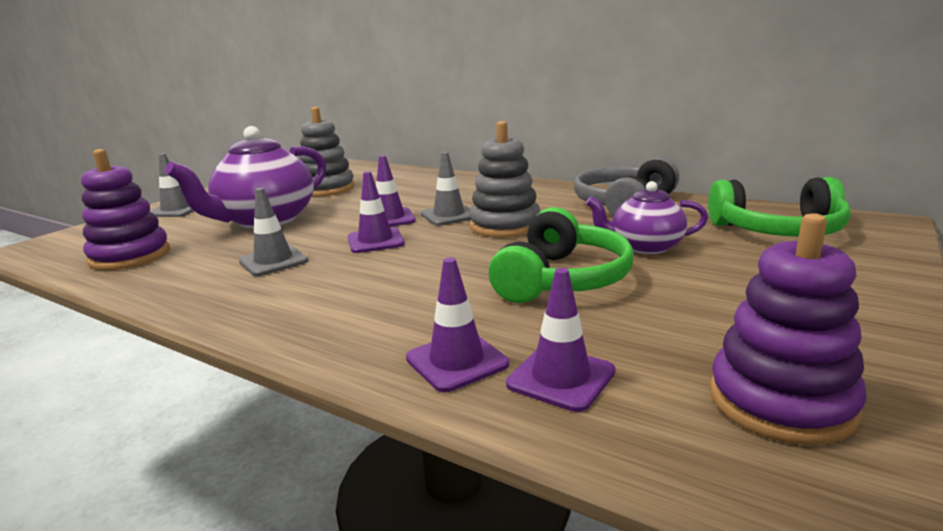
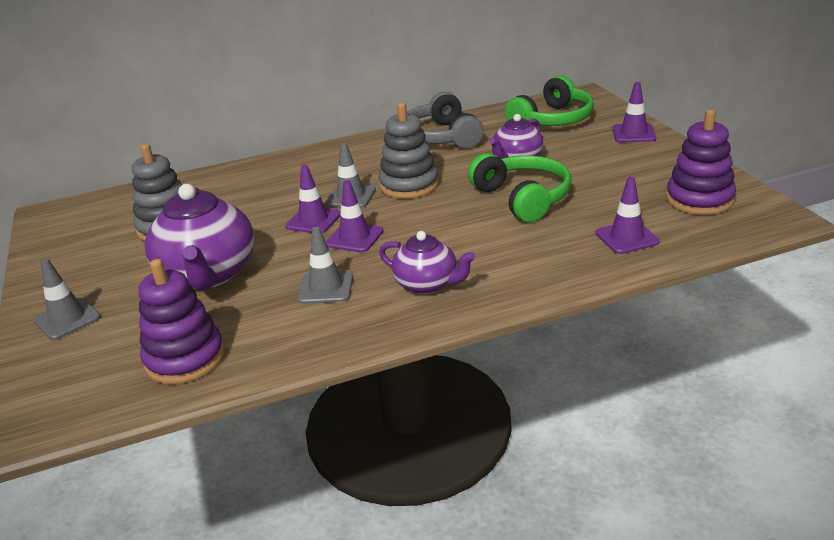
camera: 50 degrees left, 10 degrees up
(314, 298) = (427, 284): none -> purple teapot
(457, 361) = (577, 259): purple traffic cone -> purple traffic cone (633, 133)

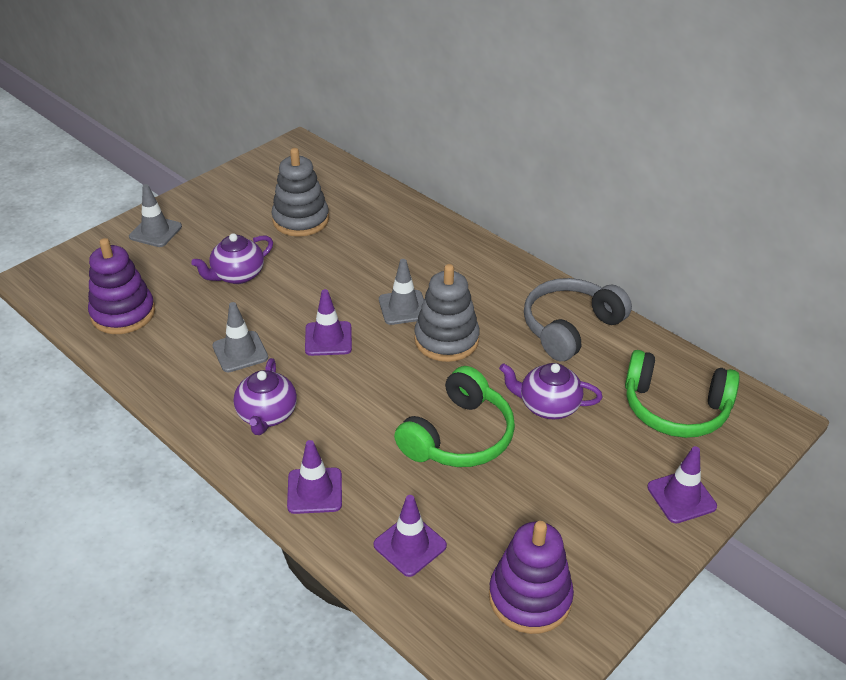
camera: 60 degrees right, 10 degrees up
(208, 275) = (237, 275): purple teapot -> purple teapot, size x0.58
(313, 220) = (348, 300): purple traffic cone -> purple traffic cone (314, 491)

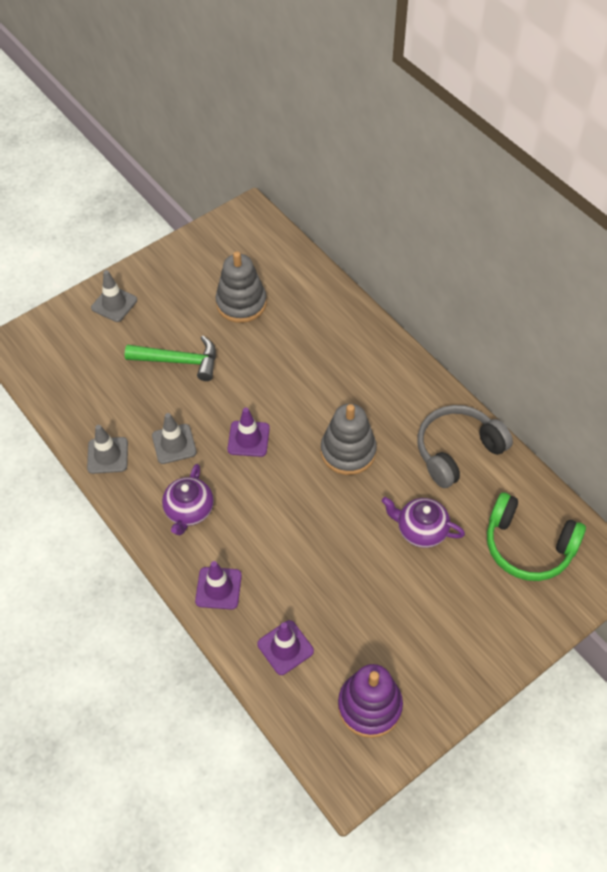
camera: 10 degrees right, 15 degrees up
(123, 313) = (81, 392): purple stacking toy -> none
(237, 275) = (179, 361): purple teapot -> green hammer
(403, 308) = (317, 412): grey traffic cone -> grey traffic cone (107, 455)
(459, 436) = (341, 551): green headphones -> none
(681, 497) = (511, 632): purple traffic cone -> none

